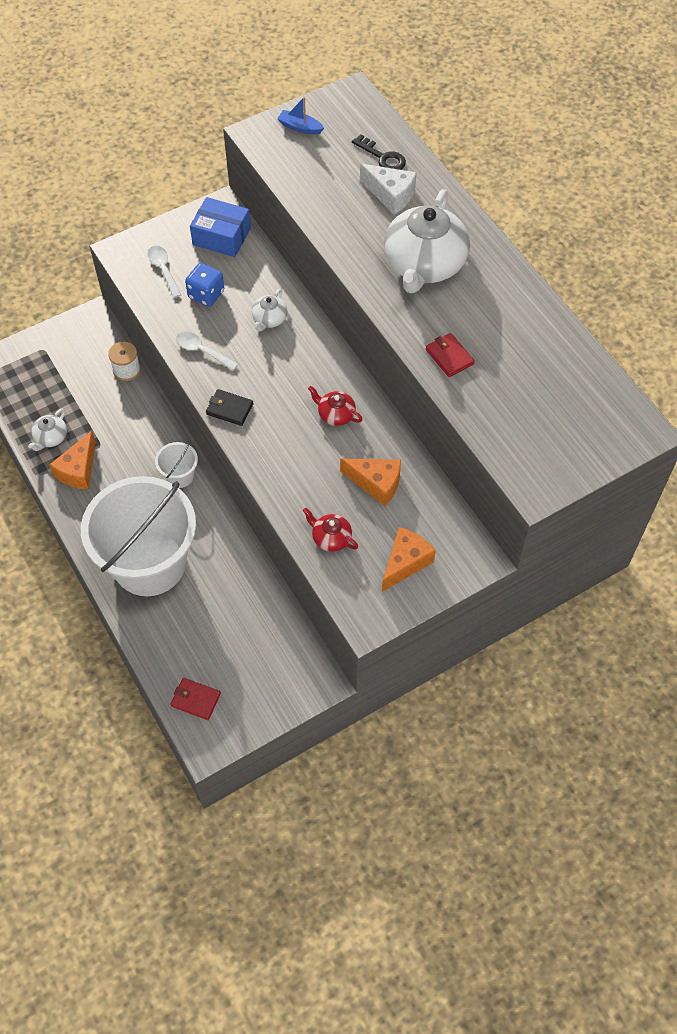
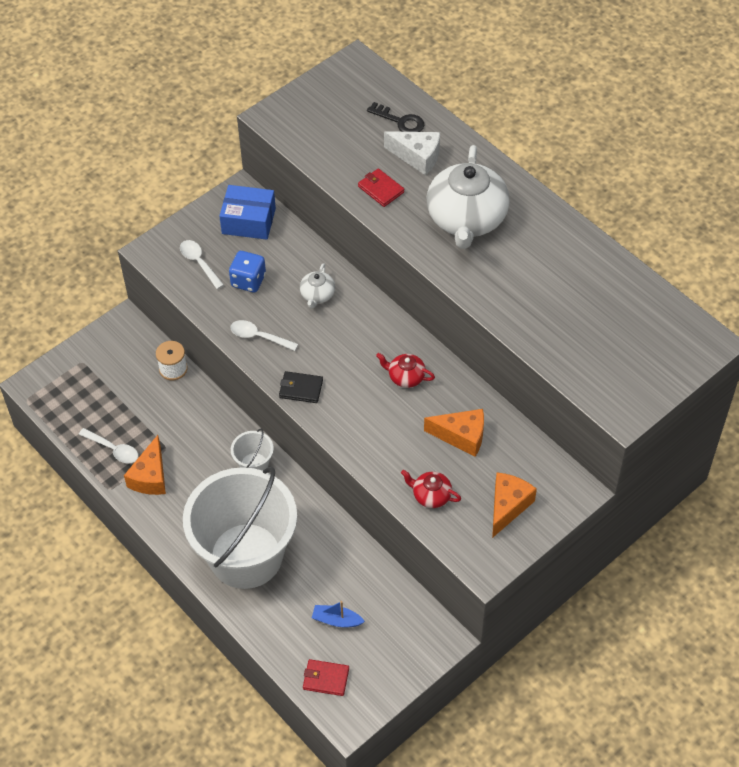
camera: 10 degrees left, 5 degrees down
(50, 438) = (113, 449): white teapot -> white spoon
(300, 127) = (312, 104): blue boat -> blue boat (337, 620)
(449, 357) = (512, 303): red wallet -> red wallet (381, 189)

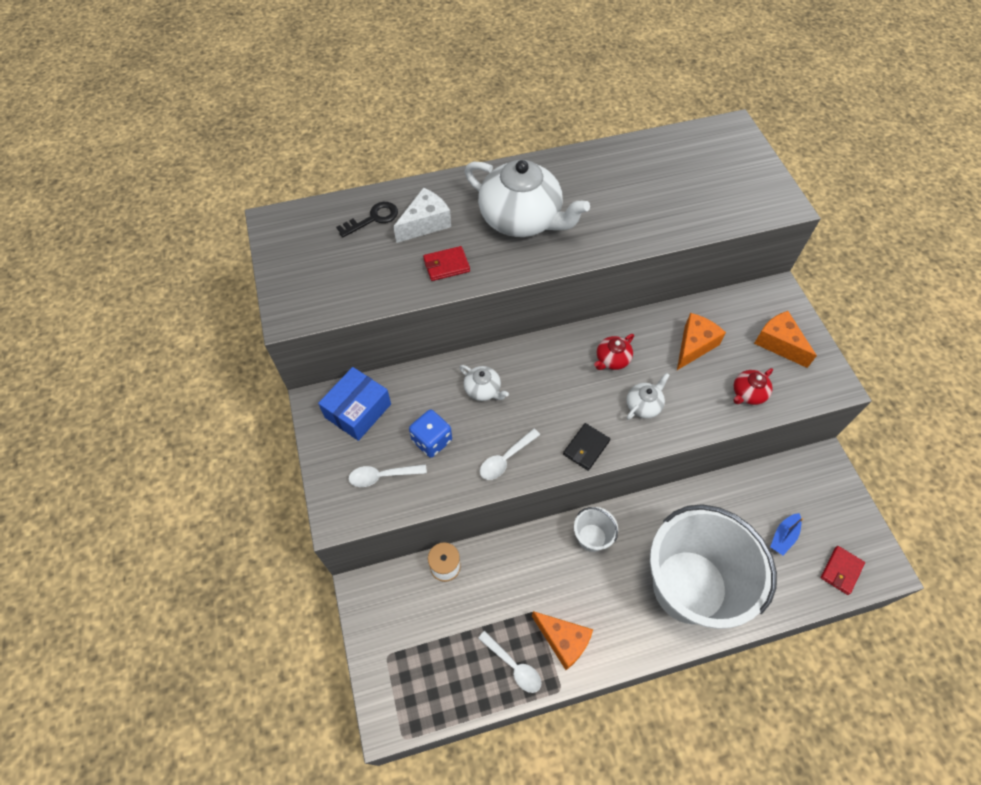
camera: 65 degrees left, 5 degrees up
(113, 449) = (513, 666): white spoon -> white spoon turned 75 degrees clockwise
(369, 417) = (644, 405): none -> white teapot

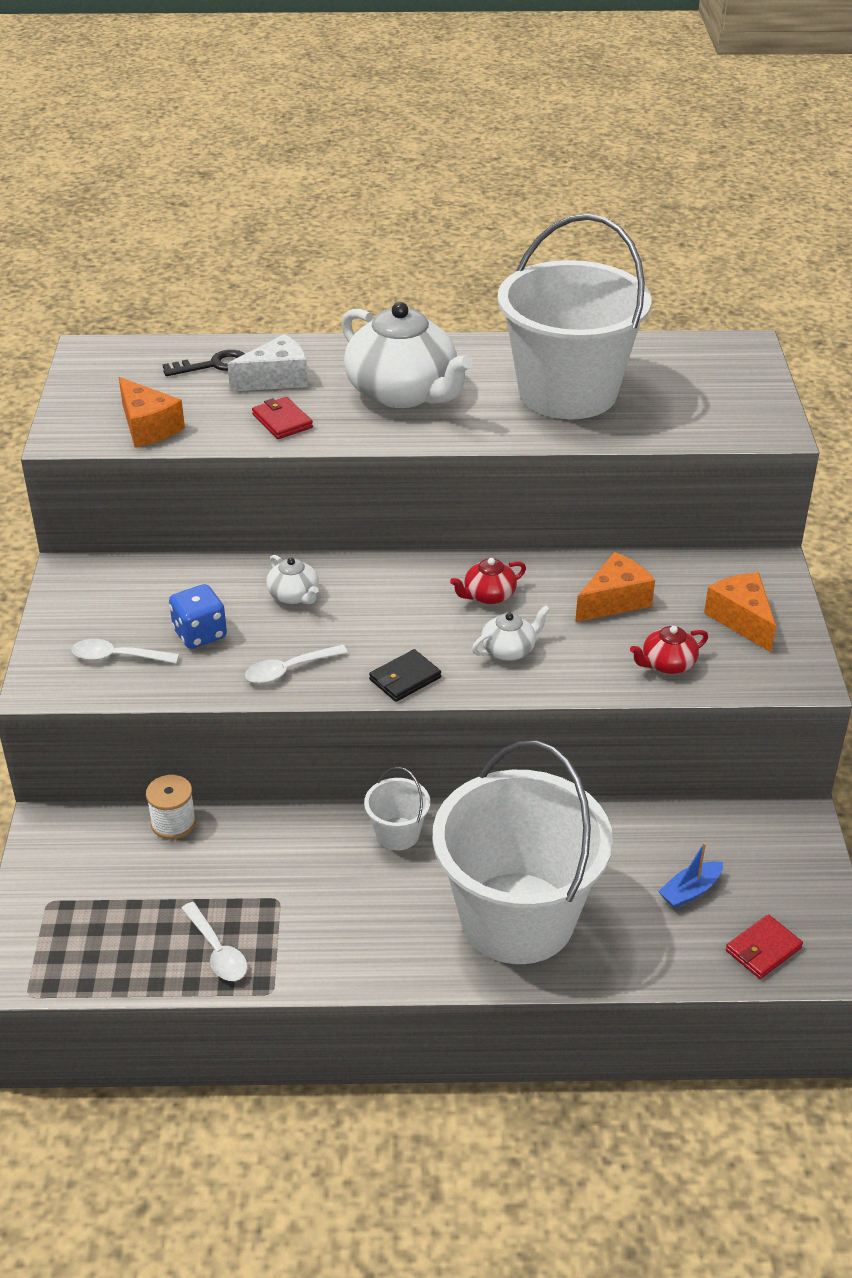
camera: 15 degrees right, 20 degrees down
(358, 410) = (118, 587): blue box -> none
(446, 265) = (282, 421): red wallet -> red wallet turned 60 degrees clockwise
(563, 640) = (302, 939): orange cheese -> orange cheese (148, 427)
(634, 196) = (567, 392): none -> white bucket

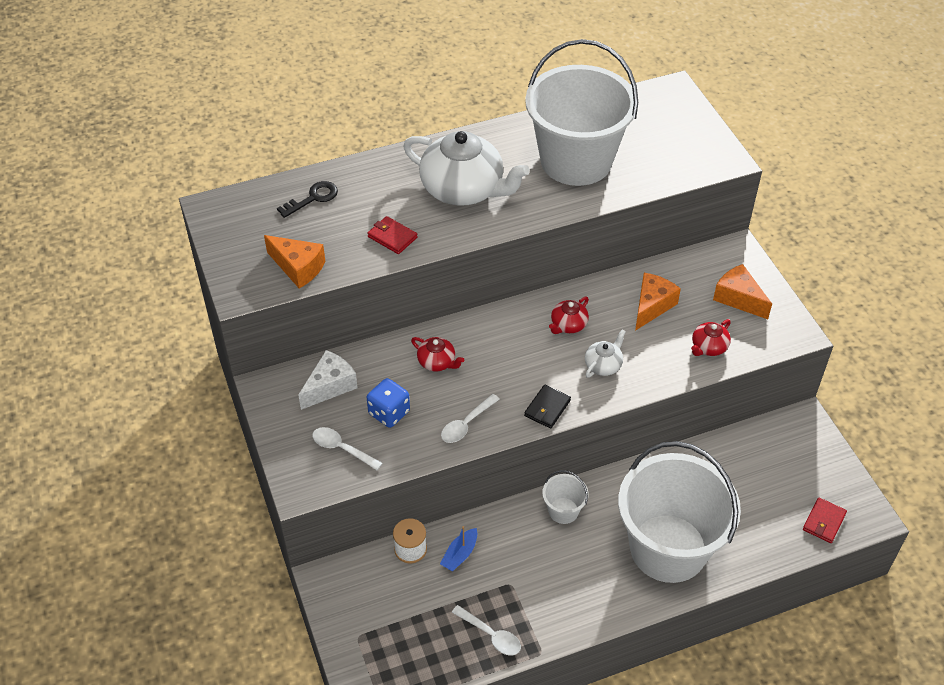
camera: 20 degrees left, 10 degrees up
(118, 657) = (342, 448): white spoon -> white spoon turned 45 degrees clockwise
(276, 379) = (366, 200): white cheese -> white cheese (330, 386)
(294, 595) = (437, 362): white teapot -> red teapot
(690, 891) = (763, 494): blue boat -> blue boat (460, 554)

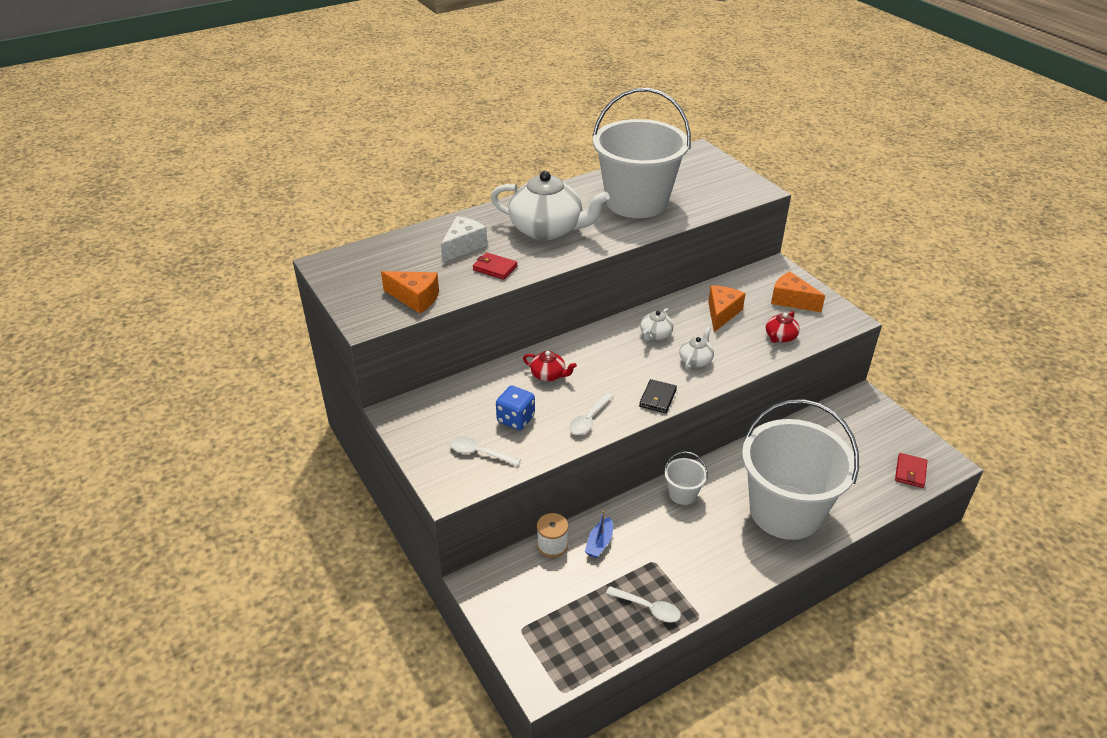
camera: 10 degrees left, 10 degrees down
(313, 198) = (416, 248): black key -> none
(330, 386) = (455, 405): white cheese -> white cheese (463, 246)
(568, 325) = (655, 334): red teapot -> white teapot

